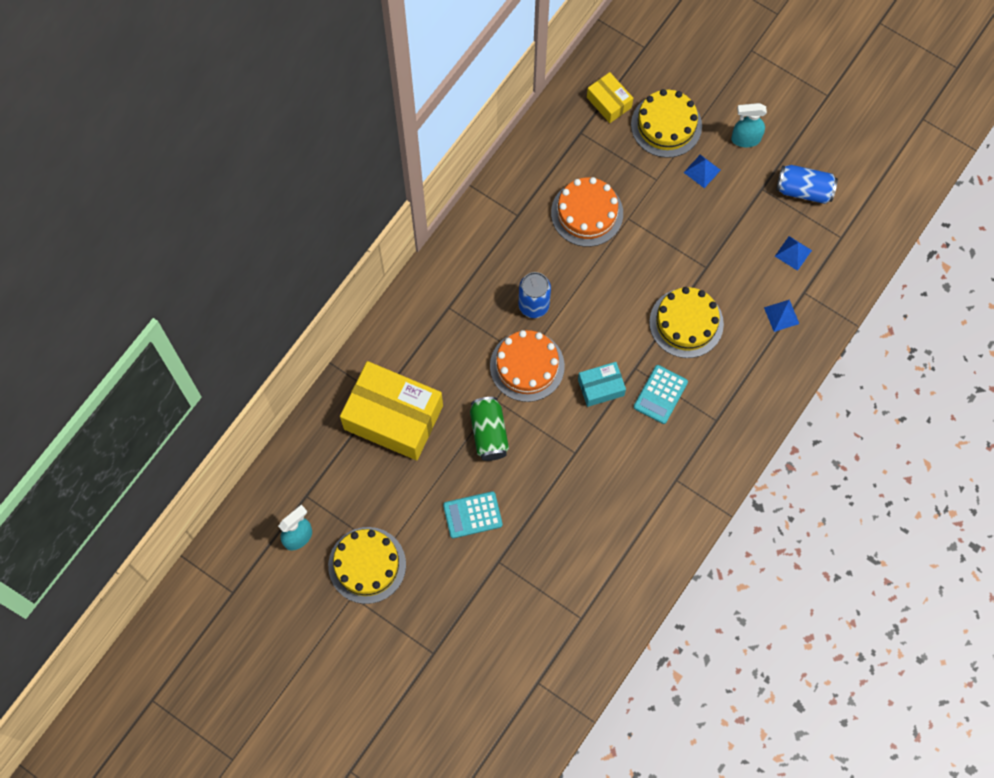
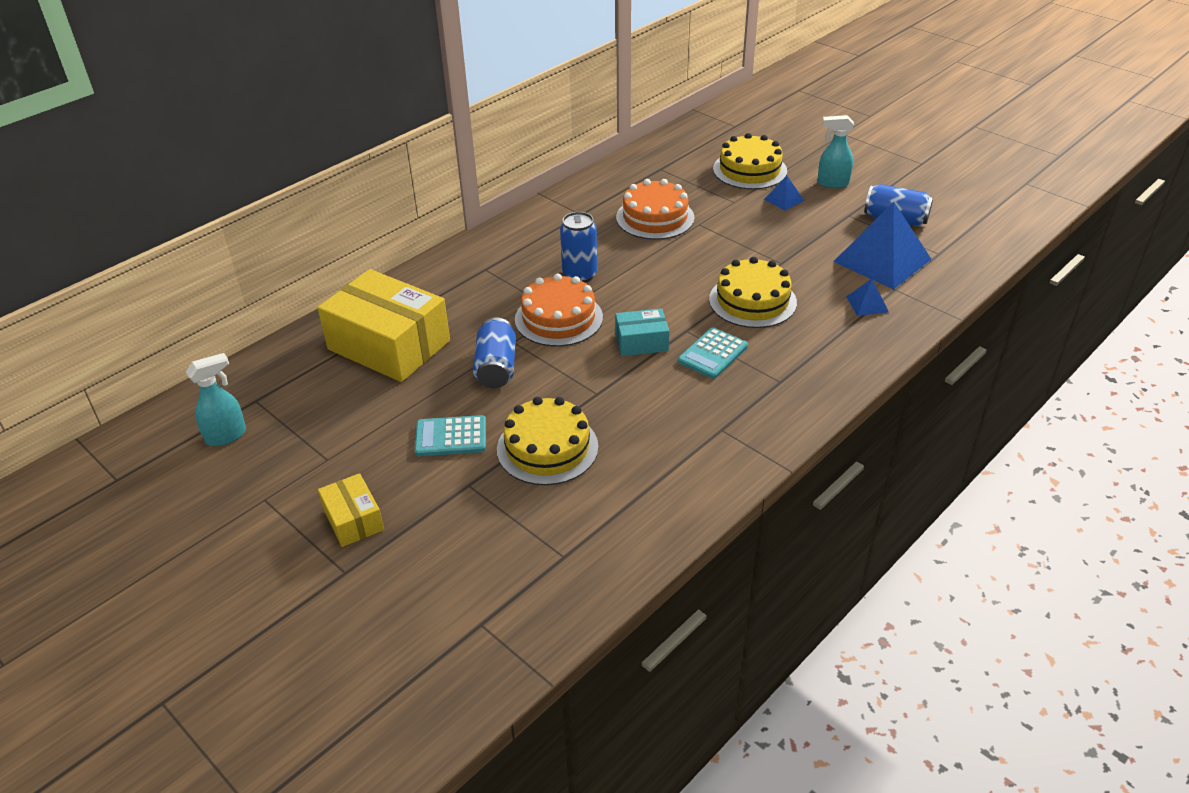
camera: 10 degrees right, 30 degrees down
(367, 565) = (298, 470): yellow cake -> yellow cake (547, 448)
(489, 433) = (496, 367): green can -> blue can
(609, 102) = (693, 153): yellow box -> yellow box (353, 520)
(793, 253) = (882, 260): blue pyramid -> blue pyramid, size x2.25

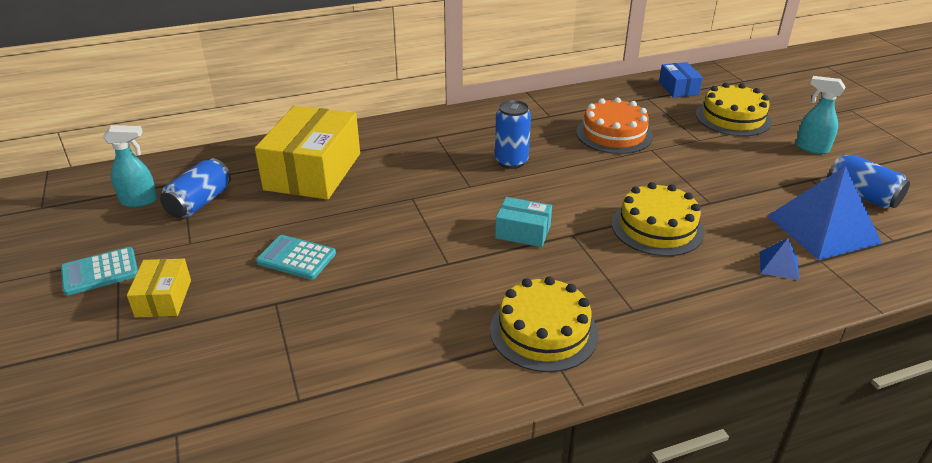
camera: 25 degrees right, 5 degrees down
(389, 345) = (313, 171): yellow box -> yellow box turned 45 degrees clockwise
(496, 367) = (380, 214): blue can -> blue can (199, 203)
(547, 448) = (366, 295): yellow cake -> yellow cake (543, 331)
(558, 318) = (465, 191): orange cake -> none
(682, 150) = (678, 88): none -> blue box
(713, 354) = (583, 263): turquoise calculator -> turquoise calculator (100, 272)
(784, 199) = (750, 150): blue pyramid -> none

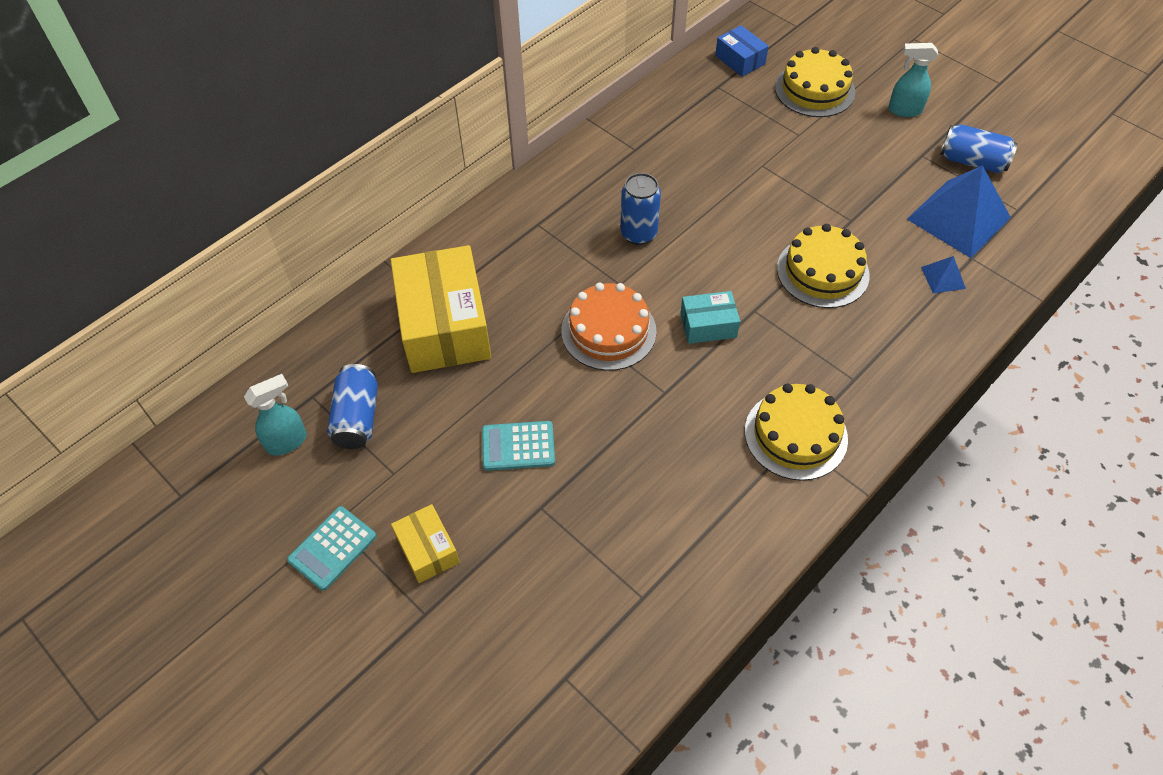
camera: 25 degrees left, 20 degrees up
(614, 134) = (715, 155): orange cake -> orange cake (608, 331)

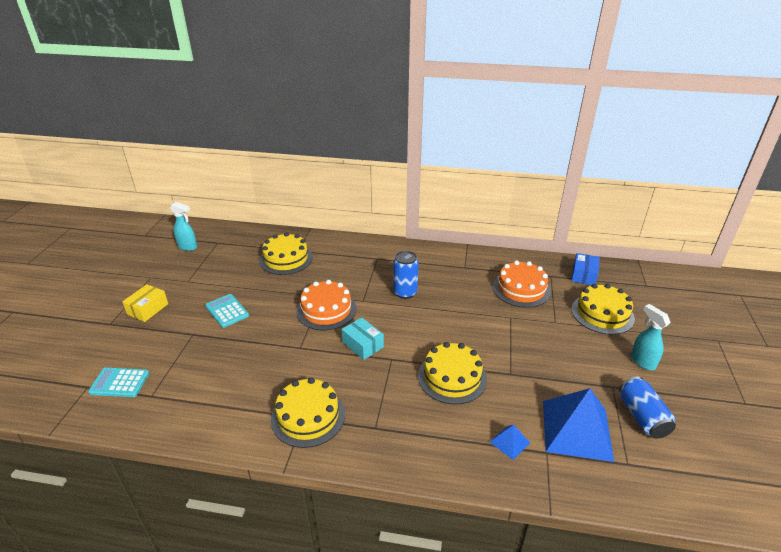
camera: 55 degrees right, 20 degrees down
(332, 548) = (136, 282): turquoise calculator -> turquoise calculator (119, 383)
(357, 417) = (213, 258): blue can -> none
(444, 325) = (286, 259): yellow box -> yellow cake
(720, 125) = (521, 289): none -> orange cake

